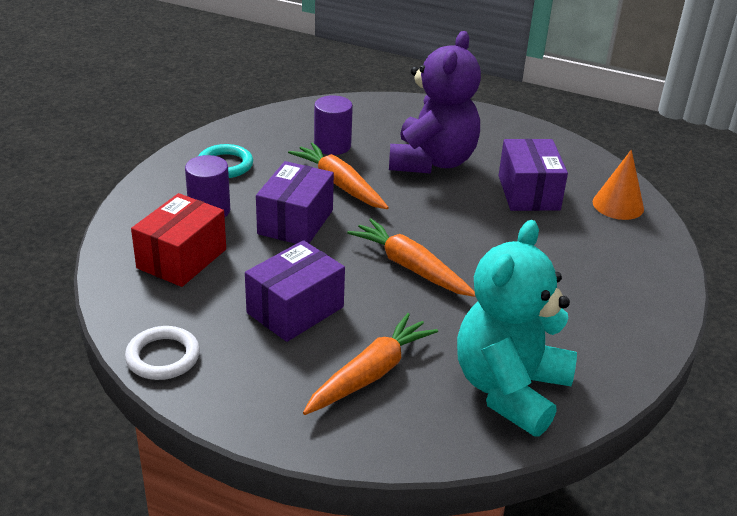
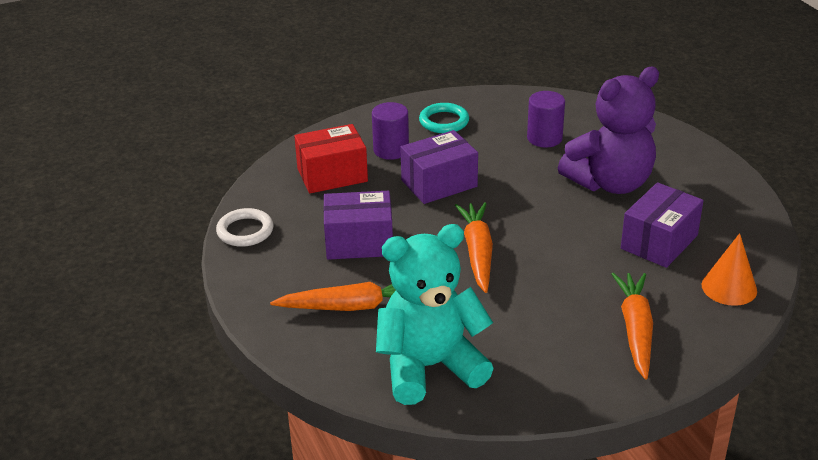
camera: 45 degrees right, 0 degrees up
(339, 184) = (508, 170): orange carrot -> orange carrot (635, 330)

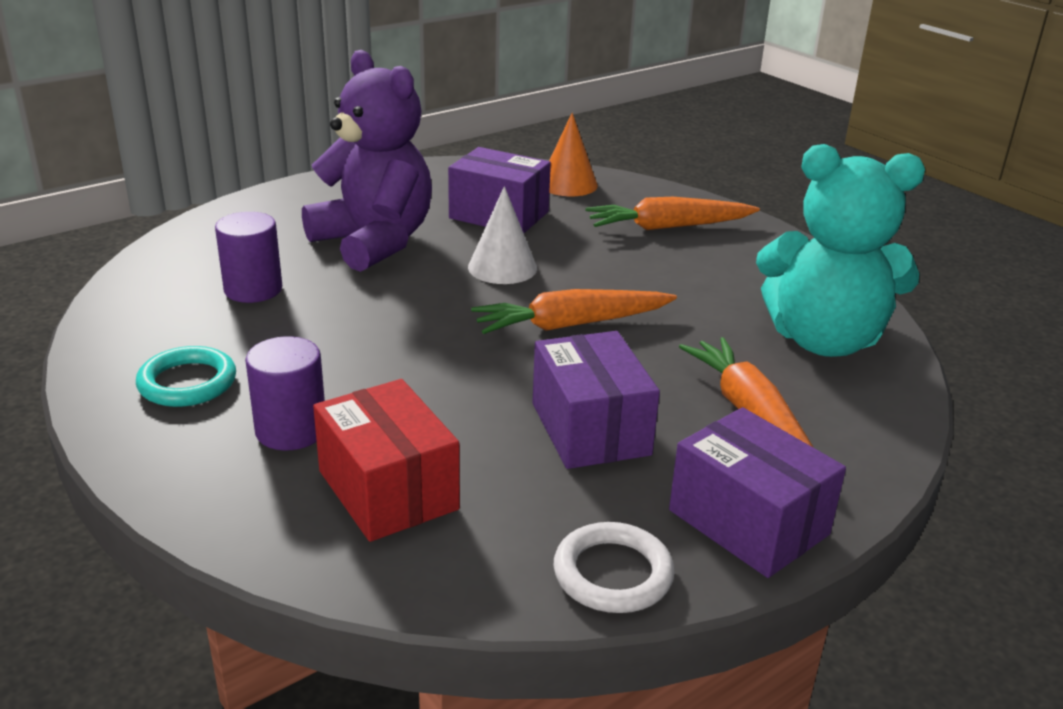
camera: 105 degrees left, 5 degrees down
(430, 367) = (823, 340): turquoise teddy bear -> turquoise teddy bear turned 45 degrees counterclockwise
(439, 183) = (398, 370): purple box -> purple box (748, 522)
(565, 234) = (502, 267): none -> white cone

